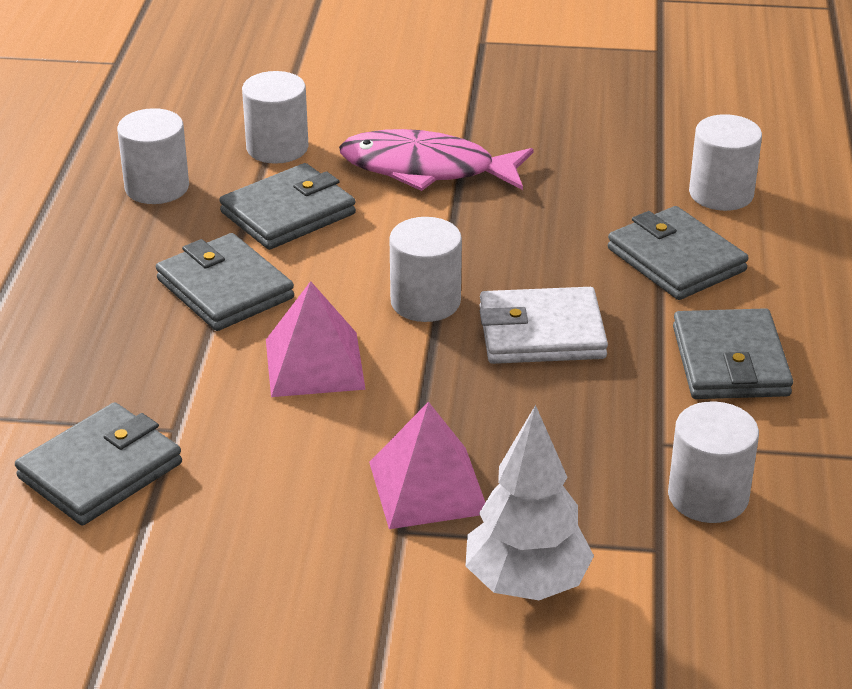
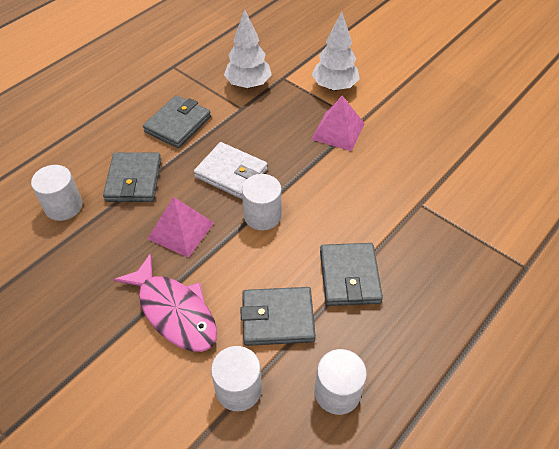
camera: 145 degrees left, 15 degrees up
(100, 470) = (461, 199): grey wallet -> none
(314, 364) = (339, 207): pink pyramid -> pink pyramid (181, 230)
(708, 496) = (248, 84): white cylinder -> white tree

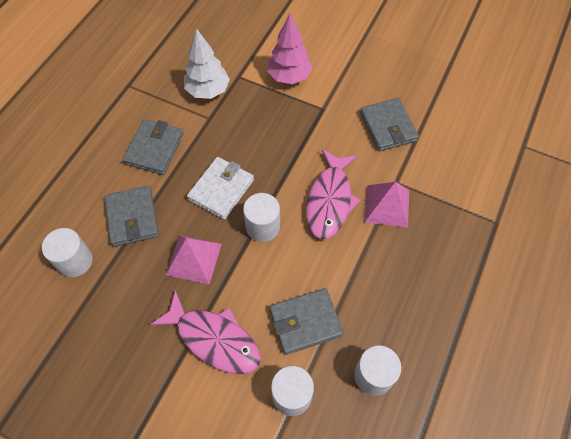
camera: 15 degrees left, 10 degrees up
(231, 173) = (221, 189): white wallet -> white wallet turned 75 degrees counterclockwise
(334, 87) = (289, 76): white tree -> pink tree
(338, 131) = (305, 124): pink pyramid -> pink pyramid (387, 205)
(342, 206) = (330, 200): none -> pink fish
(349, 276) = (355, 267): grey wallet -> grey wallet (388, 127)

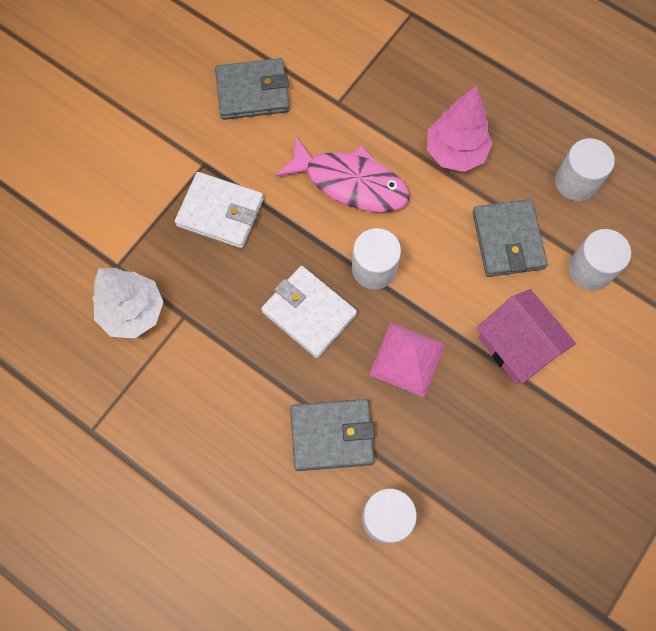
camera: 80 degrees left, 10 degrees up
(154, 149) = (222, 398): grey wallet -> none
(214, 339) = (516, 346): pink fish -> pink house
(288, 124) = (220, 212): none -> white wallet
(289, 76) = (135, 196): pink tree -> pink tree (455, 152)
(387, 205) = (369, 120): pink pyramid -> none

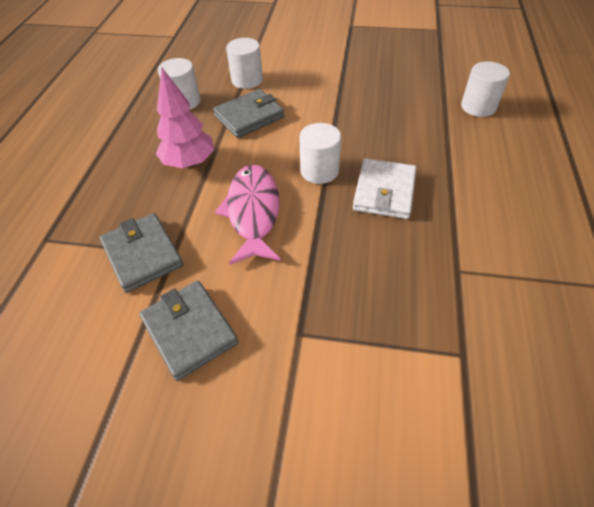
camera: 115 degrees left, 20 degrees down
(133, 312) = (491, 312): white tree -> none
(220, 212) = (343, 292): white wallet -> none
(332, 435) = (457, 146): grey wallet -> grey wallet (143, 254)
(407, 359) = (372, 132): pink pyramid -> none
(516, 346) = (322, 92): pink house -> none

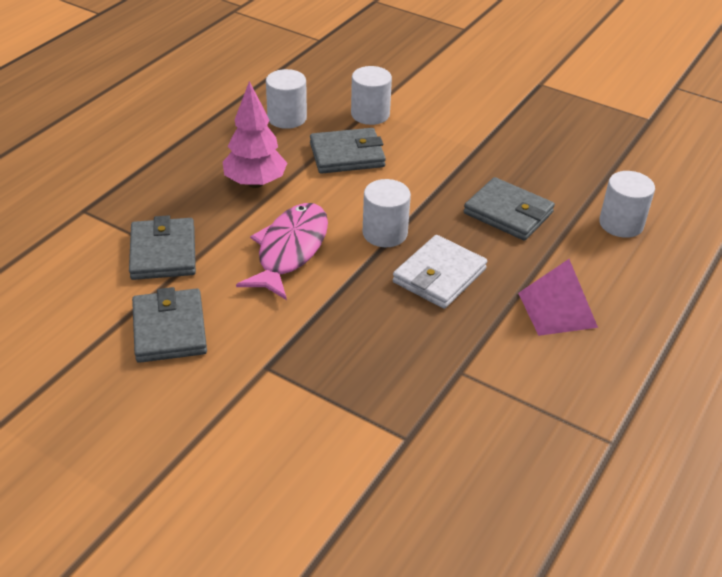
camera: 20 degrees right, 10 degrees down
(397, 124) = (508, 213): none -> grey wallet
(487, 188) = (557, 309): none -> pink pyramid

